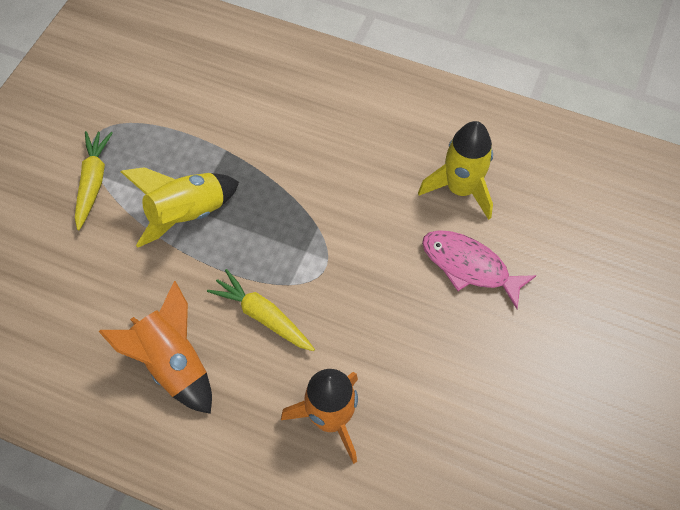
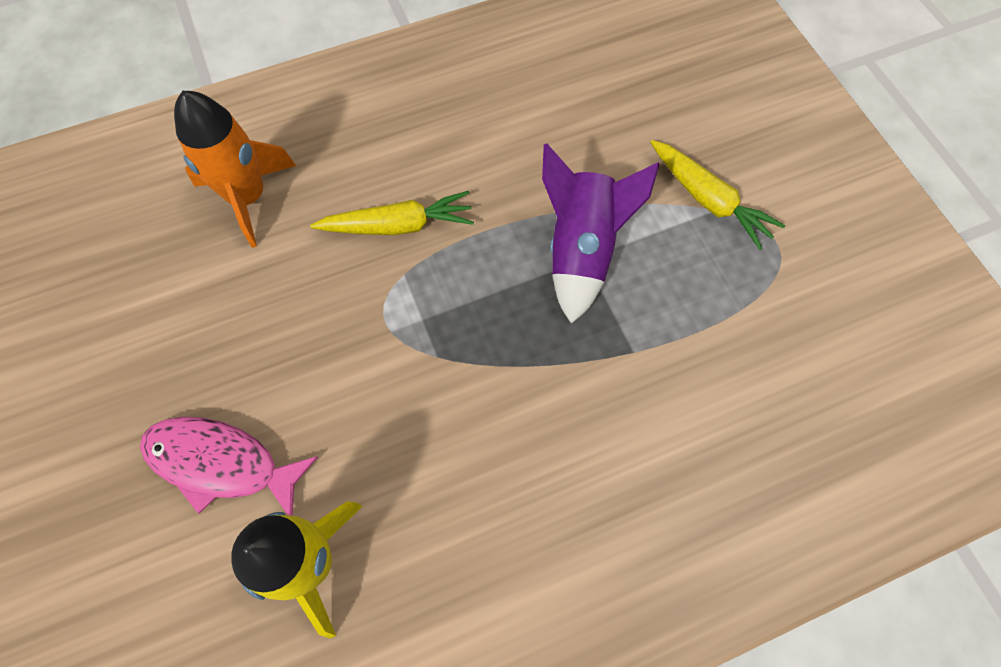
camera: 135 degrees right, 5 degrees up
(173, 363) = (434, 128): orange rocket -> none
(187, 214) = (582, 250): yellow rocket -> purple rocket
(469, 266) = (221, 463): pink fish -> pink fish turned 150 degrees counterclockwise

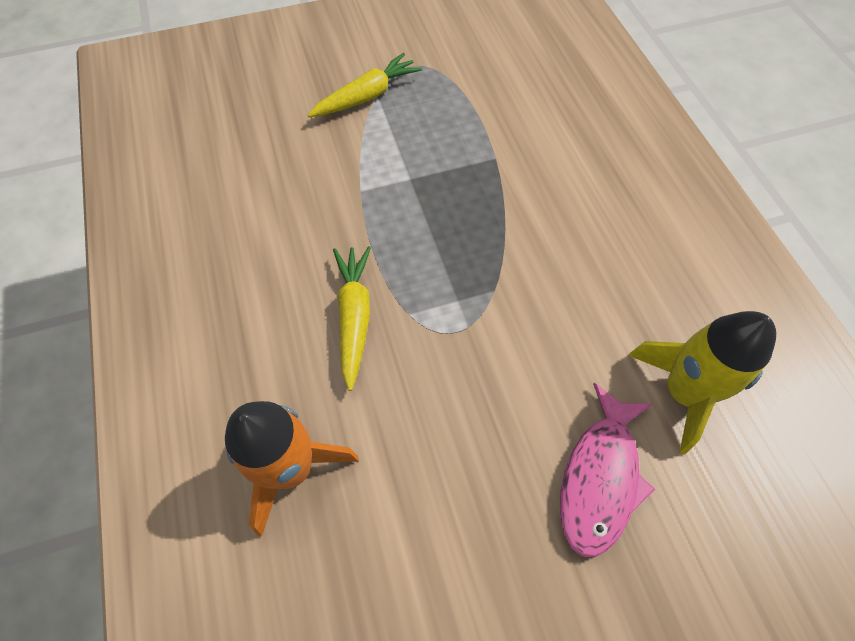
camera: 85 degrees left, 5 degrees down
(582, 250) = (401, 180): purple rocket -> none

